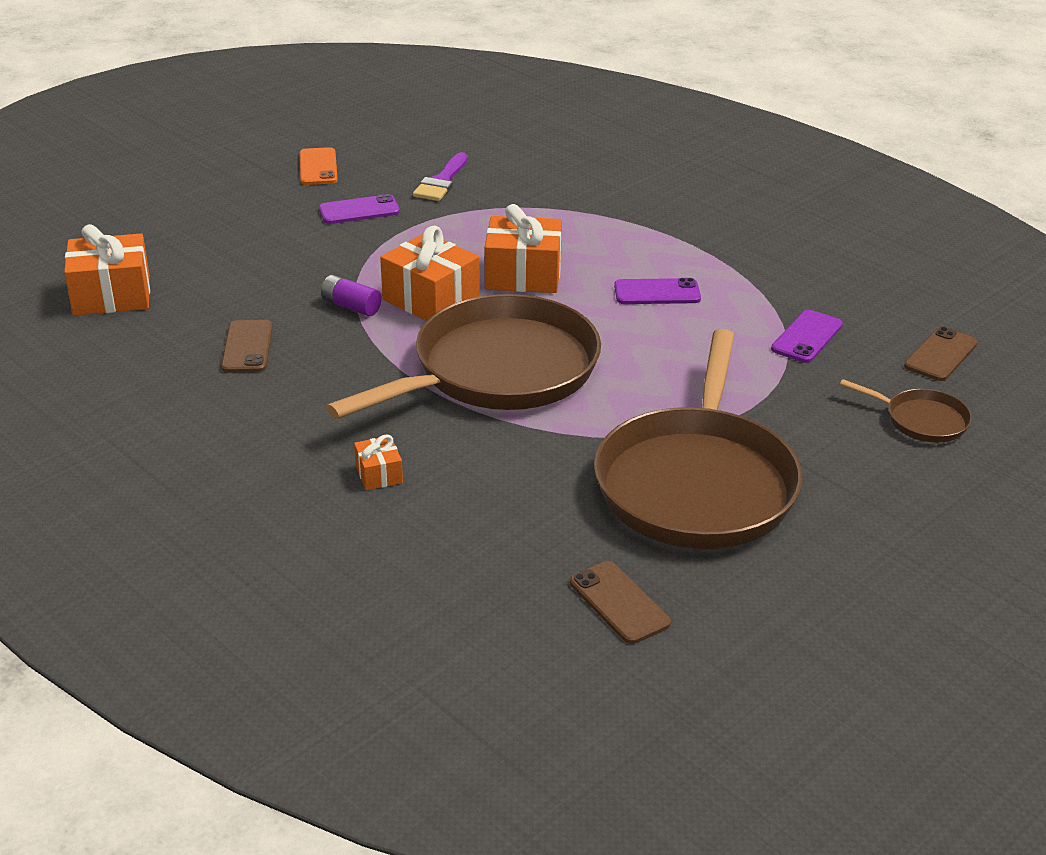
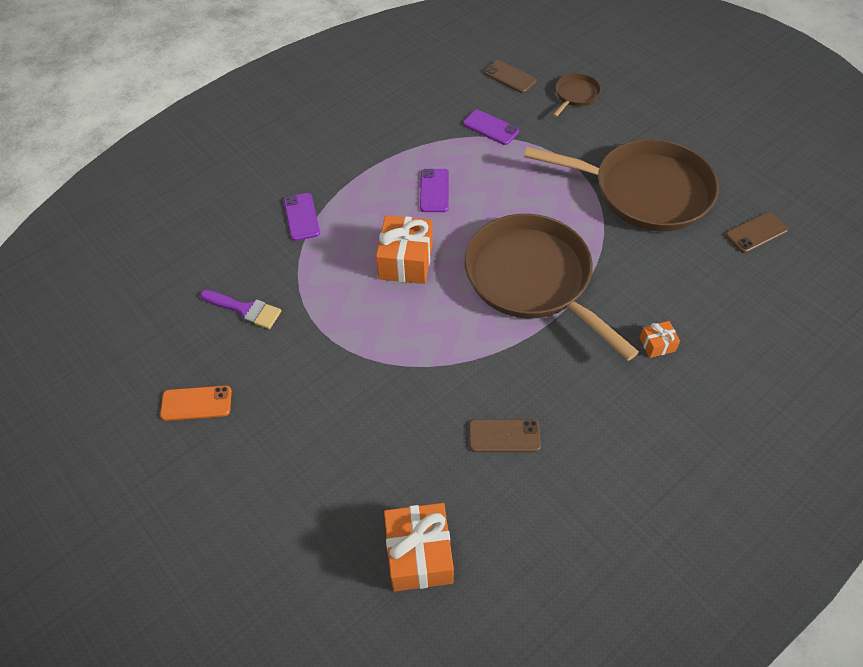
camera: 85 degrees left, 20 degrees up
(351, 306) = (445, 368): purple battery -> none
(359, 210) = (287, 368): purple phone -> purple phone (301, 217)
(431, 299) = (437, 317): orange gift -> none

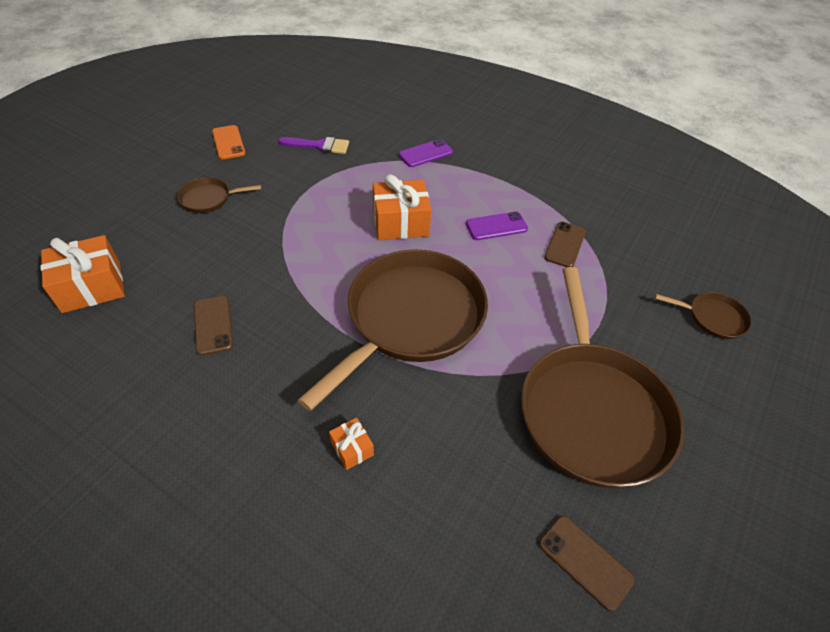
camera: 70 degrees right, 5 degrees down
(245, 309) = (319, 146): purple brush -> purple brush turned 90 degrees counterclockwise
(303, 431) = (208, 198): none -> brown pan
(490, 127) = (608, 252): purple phone -> none
(510, 77) = (697, 255): brown phone -> brown phone (565, 245)

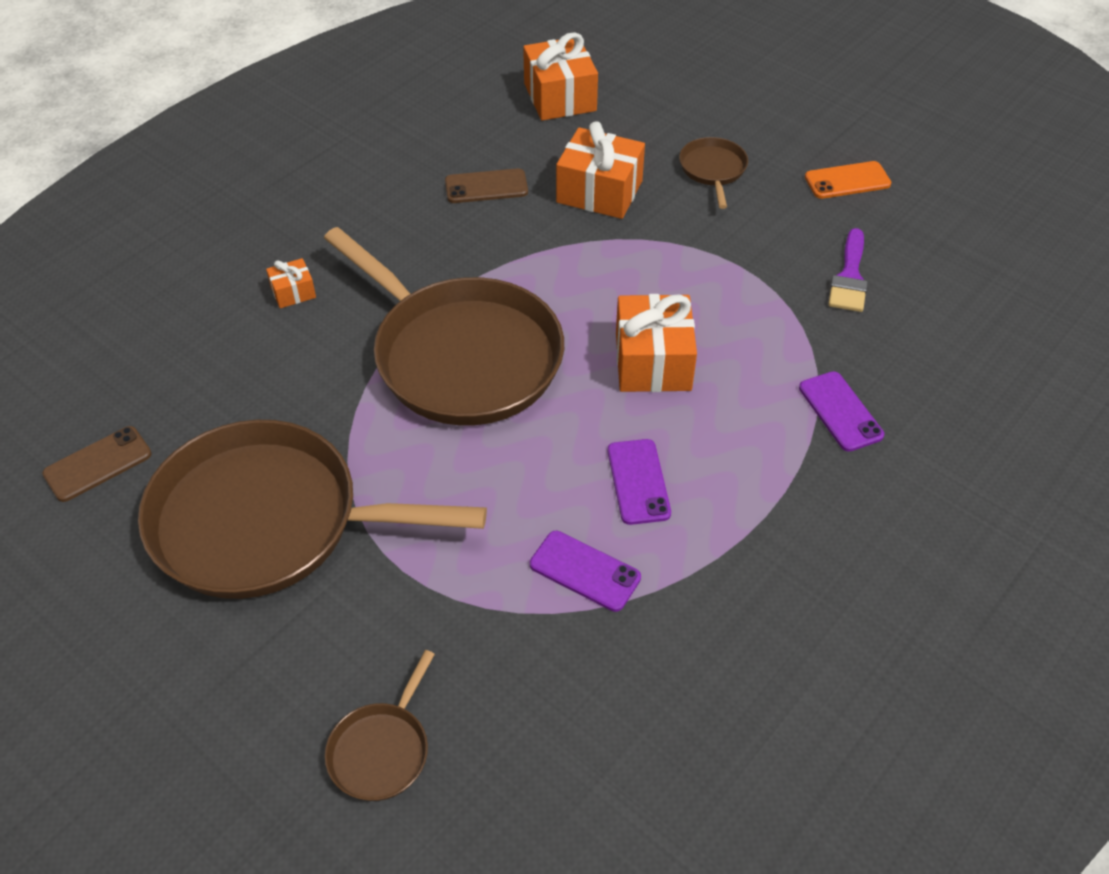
camera: 100 degrees right, 0 degrees up
(227, 255) = (599, 192): none -> orange gift
(565, 245) = (585, 571): brown phone -> purple phone

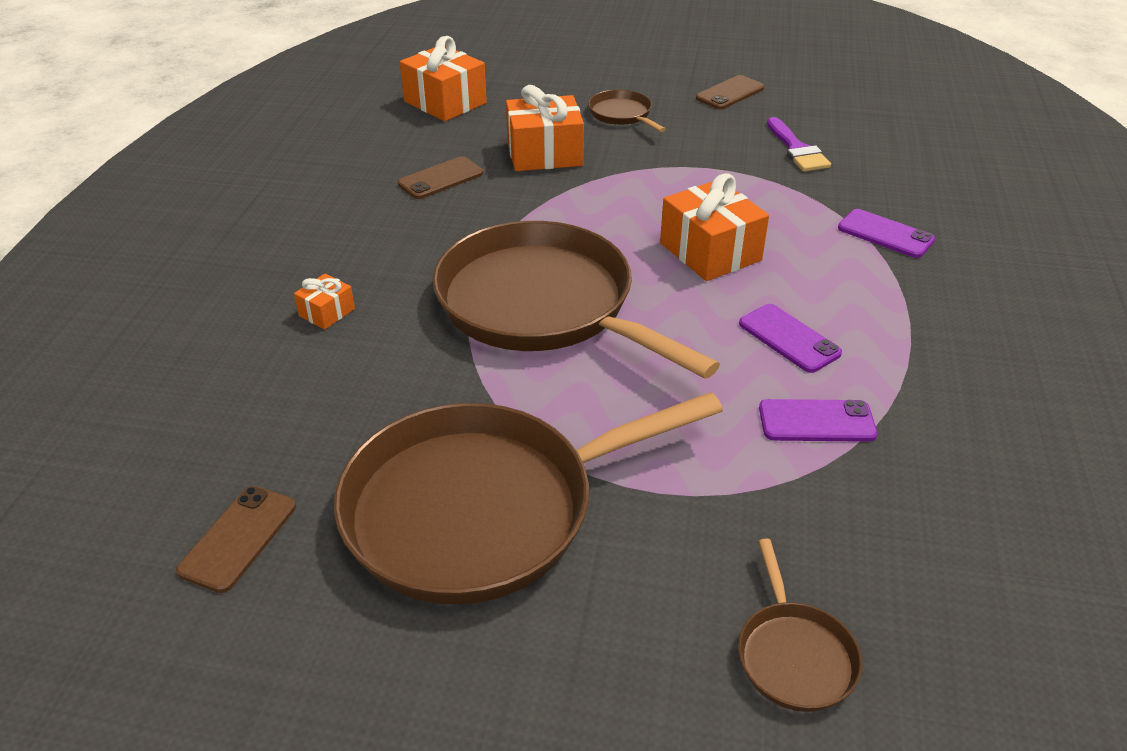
camera: 30 degrees left, 10 degrees down
(462, 356) = (542, 305): brown pan -> brown pan turned 150 degrees counterclockwise
(847, 181) = (730, 93): orange phone -> brown phone

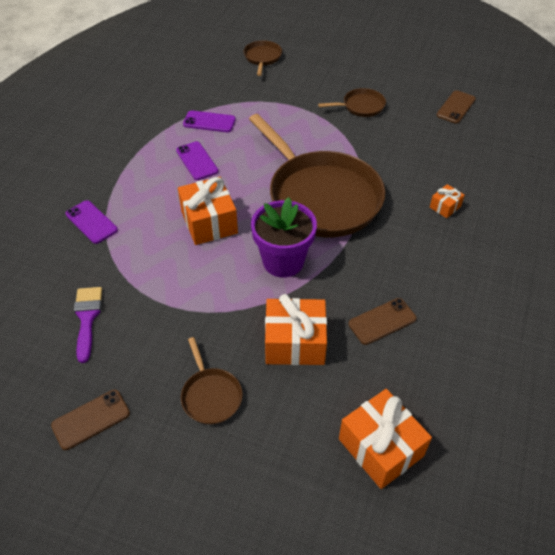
camera: 170 degrees left, 10 degrees up
(481, 509) = (361, 106): brown pan -> brown pan, size x0.42
(581, 220) = (283, 261): none -> purple flower pot

